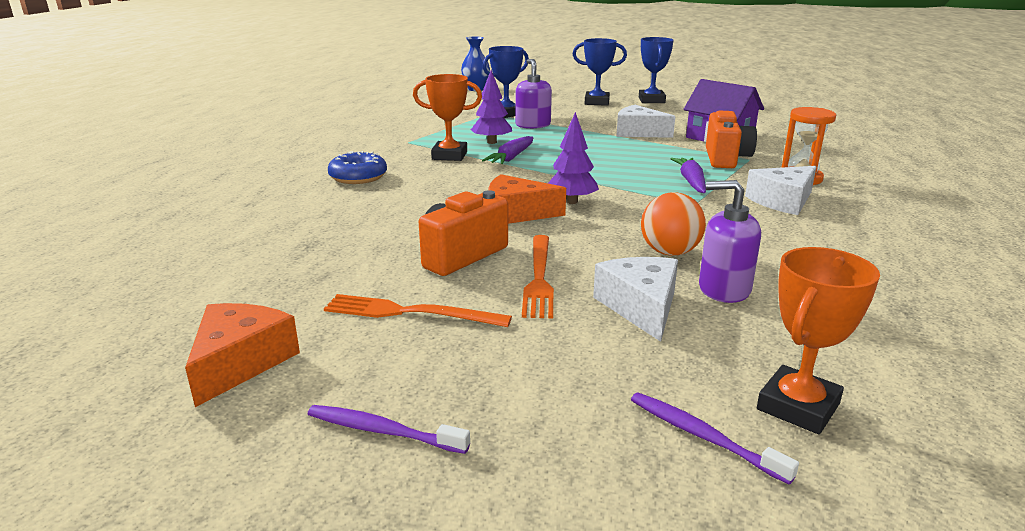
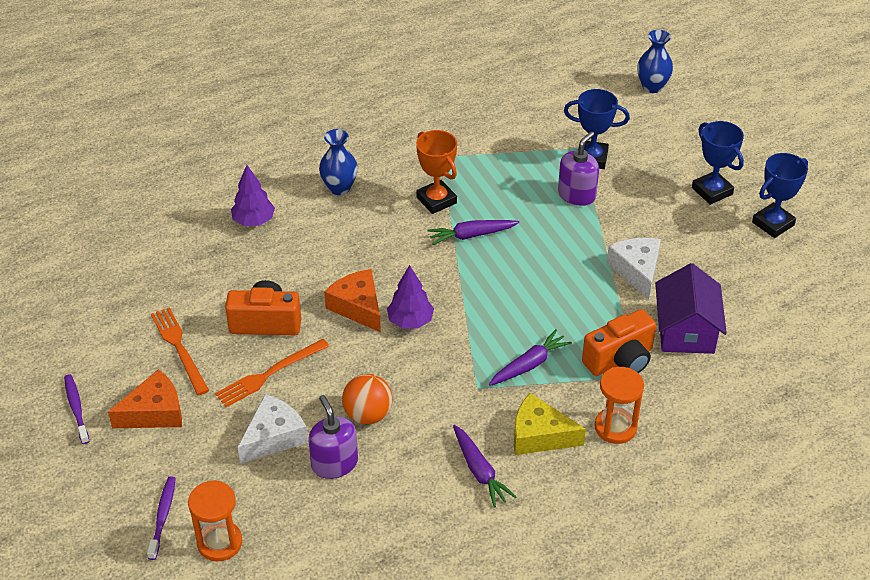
camera: 50 degrees right, 20 degrees up
(240, 362) = (82, 324): orange cheese -> orange cheese (154, 412)
(358, 177) = (339, 188): blue donut -> blue vase
(492, 142) = (497, 201): purple tree -> purple tree (253, 221)
(782, 201) = (539, 435): white cheese -> yellow cheese
(798, 407) = (219, 542): orange trophy -> orange hourglass
(806, 232) = (479, 471): none -> purple carrot

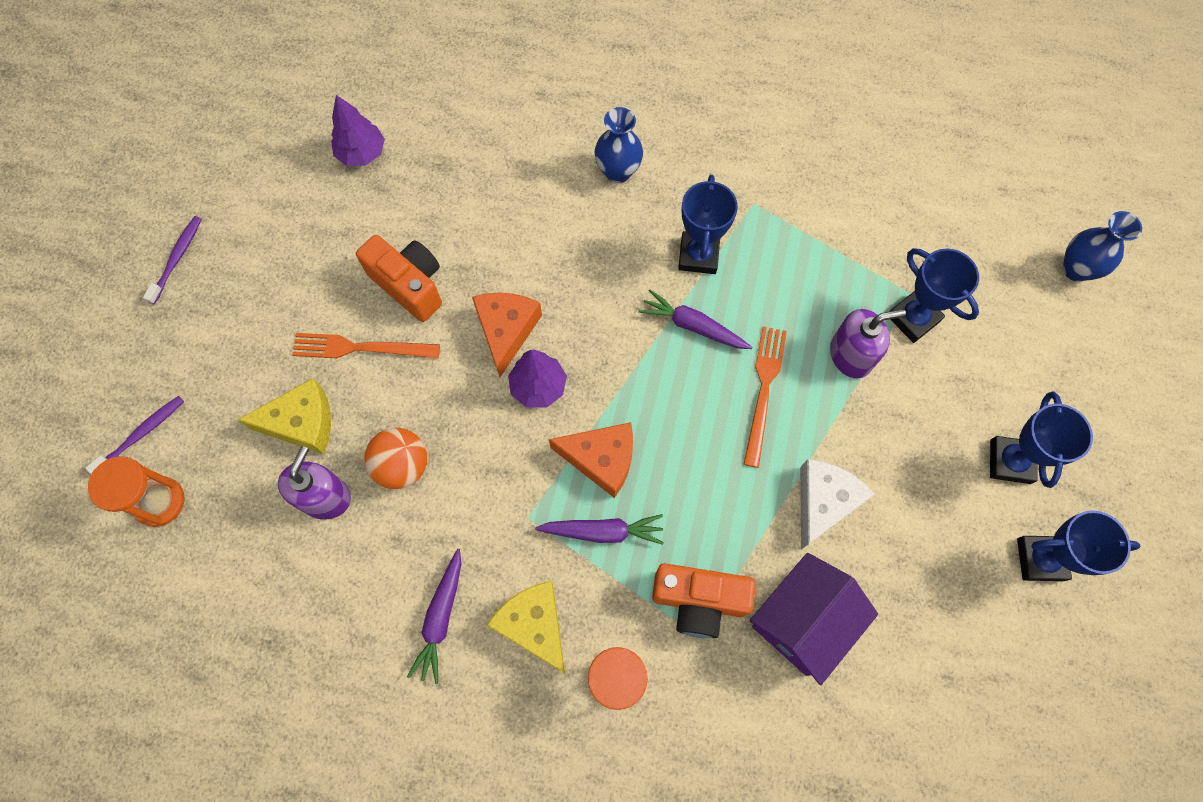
camera: 40 degrees right, 25 degrees up
(154, 412) = (232, 313): orange cheese -> orange cheese (601, 459)
(179, 348) = (312, 256): orange fork -> orange fork (763, 390)
(253, 221) = (503, 155): purple tree -> purple tree (362, 153)
(274, 437) = (302, 423): white cheese -> yellow cheese
(436, 200) = (698, 255): orange trophy -> blue trophy

